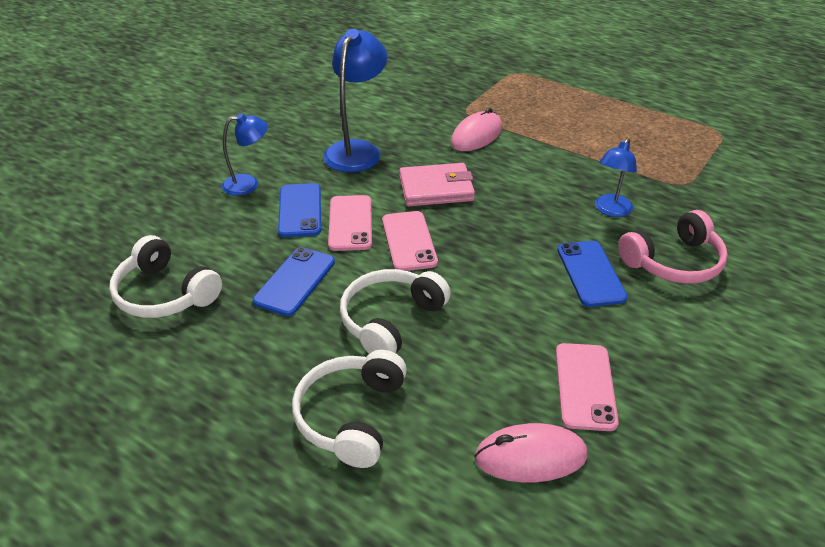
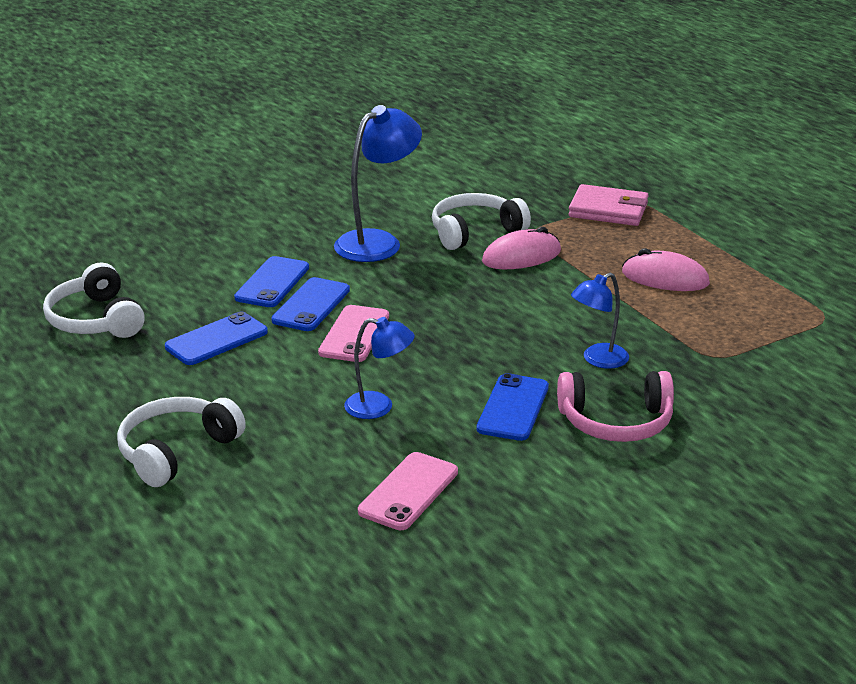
camera: 25 degrees right, 10 degrees down
(248, 184) = (243, 248): blue lamp -> blue lamp (379, 407)
(350, 223) = (311, 305): pink phone -> blue phone
(391, 320) = (276, 393): white headphones -> white headphones (475, 232)
(436, 189) = (427, 296): pink wallet -> pink wallet (608, 210)
(530, 457) = (304, 524): pink mouse -> pink mouse (665, 278)

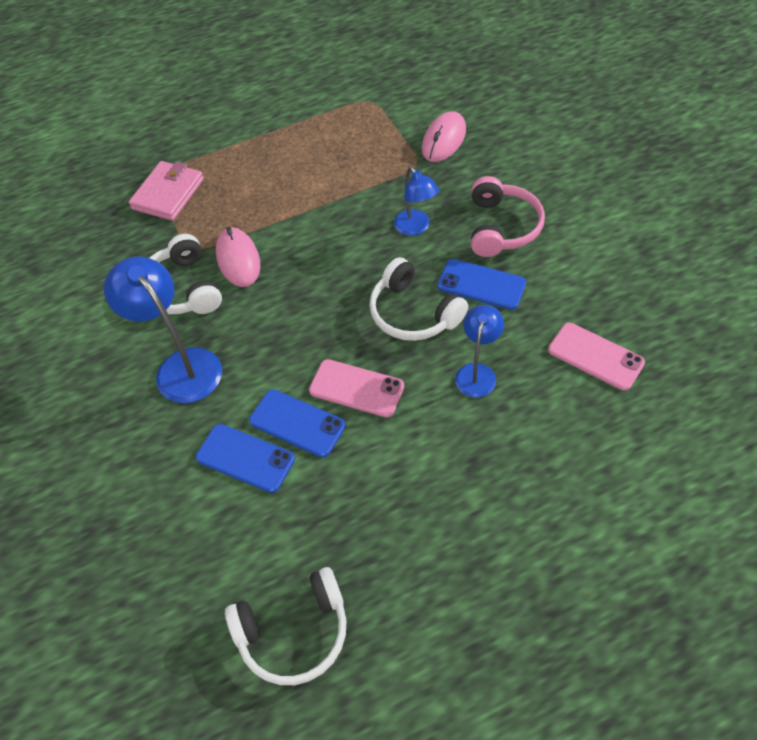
camera: 80 degrees left, 25 degrees up
(177, 451) = (545, 529): white headphones -> white headphones (413, 313)
(216, 339) = (351, 505): blue phone -> none
(665, 278) = (296, 174): pink mouse -> pink mouse (444, 140)

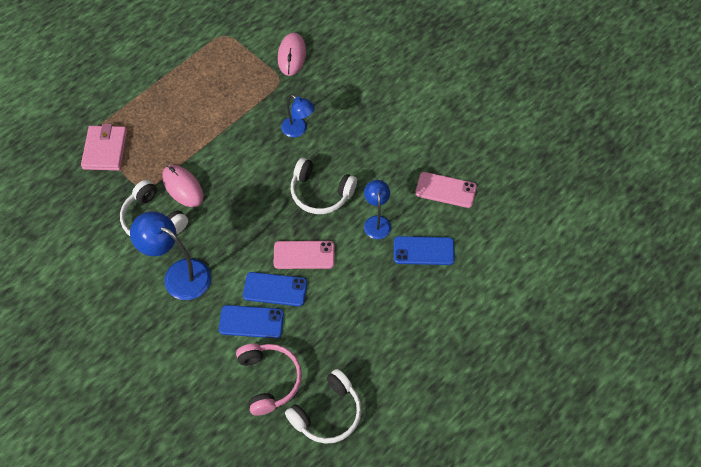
camera: 25 degrees left, 5 degrees up
(481, 285) = (358, 160): blue phone -> blue phone (423, 251)
(501, 227) = (356, 114): pink headphones -> pink headphones (269, 380)

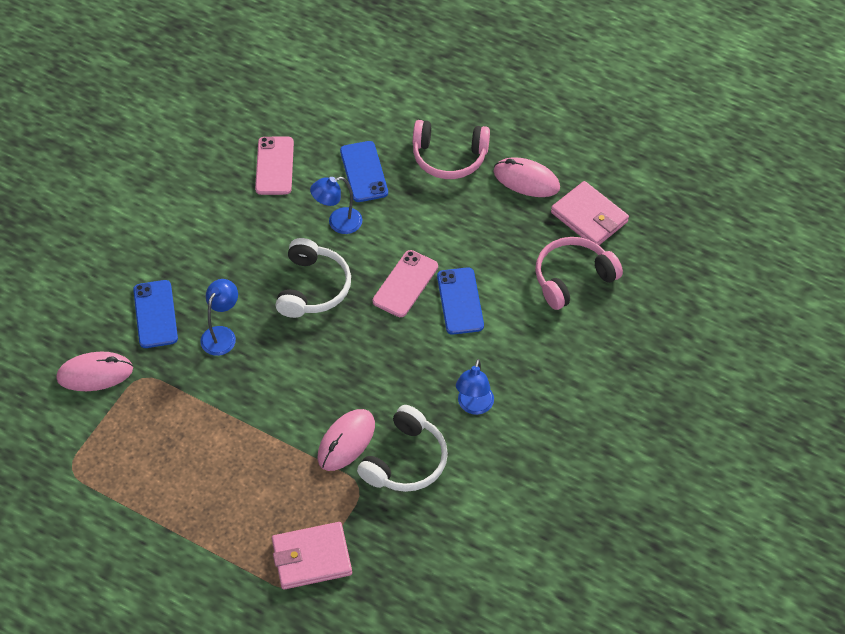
camera: 105 degrees left, 5 degrees down
(179, 274) = (474, 406): blue lamp -> blue lamp, size x0.60
(251, 322) = (509, 313): blue phone -> blue phone (155, 314)
(304, 255) = (405, 284): pink phone -> pink phone turned 45 degrees clockwise
(327, 413) = (589, 217): white headphones -> pink wallet
(382, 373) = (526, 180): none -> pink mouse
(423, 318) = (449, 157): none -> pink headphones

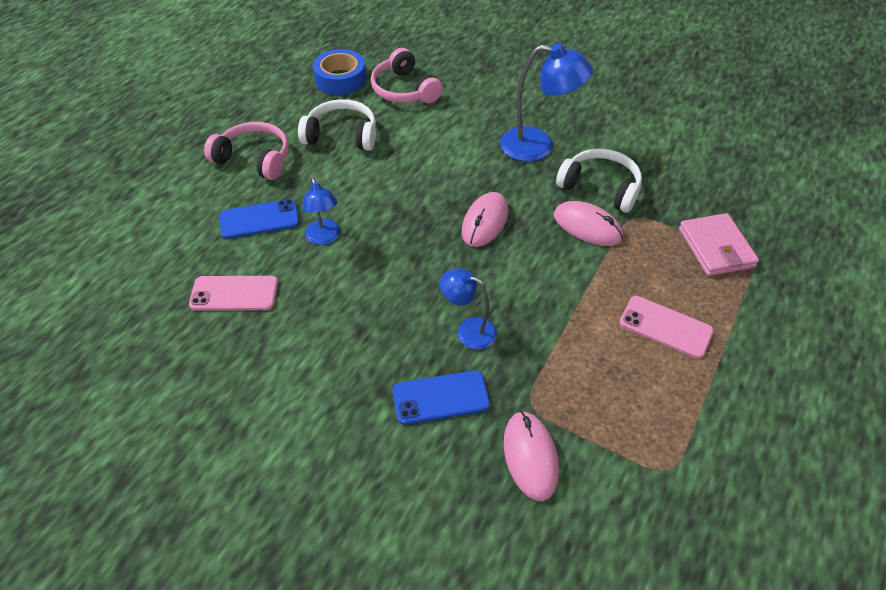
camera: 90 degrees left, 5 degrees down
(313, 288) = (407, 256): white headphones -> white headphones (341, 135)
(405, 284) = (405, 188): pink phone -> pink phone (665, 327)
(449, 157) = (254, 159): pink headphones -> pink headphones turned 75 degrees counterclockwise
(460, 301) = (426, 153): blue phone -> none
(474, 406) = (538, 146): blue lamp -> blue lamp, size x1.66
(526, 180) = (293, 112): pink mouse -> pink mouse (485, 222)
(589, 217) = (340, 79): pink wallet -> blue tape

